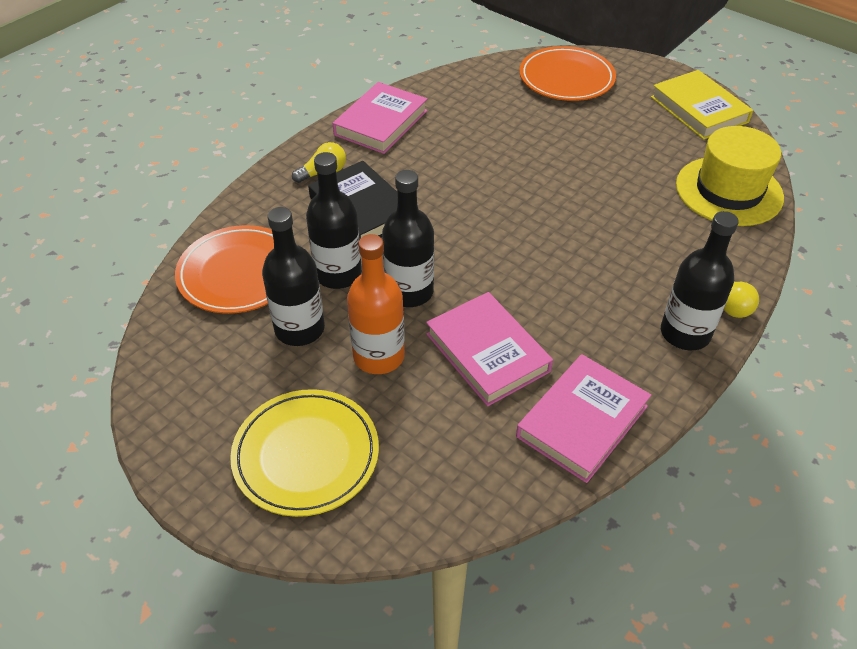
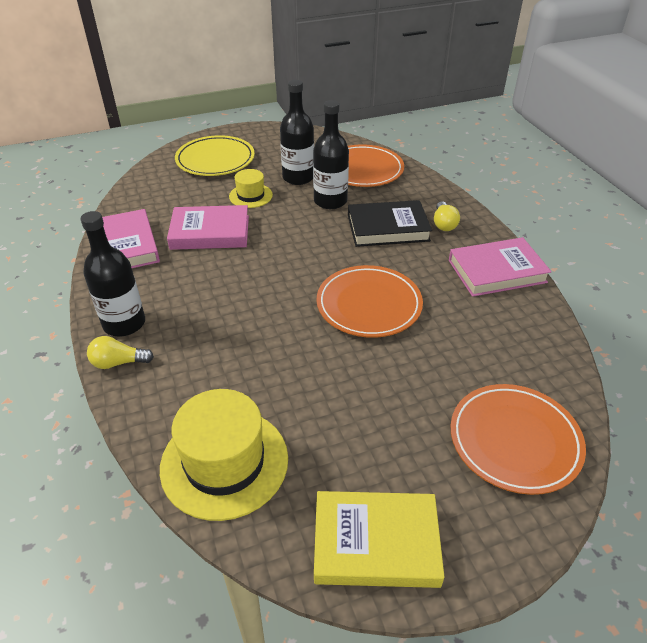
camera: 120 degrees right, 5 degrees down
(379, 356) = (250, 196): orange bottle -> yellow hat
(381, 123) = (497, 271): pink book -> pink book turned 75 degrees counterclockwise
(409, 292) = (288, 221): black bottle -> none
(496, 181) = (369, 305): none -> orange plate

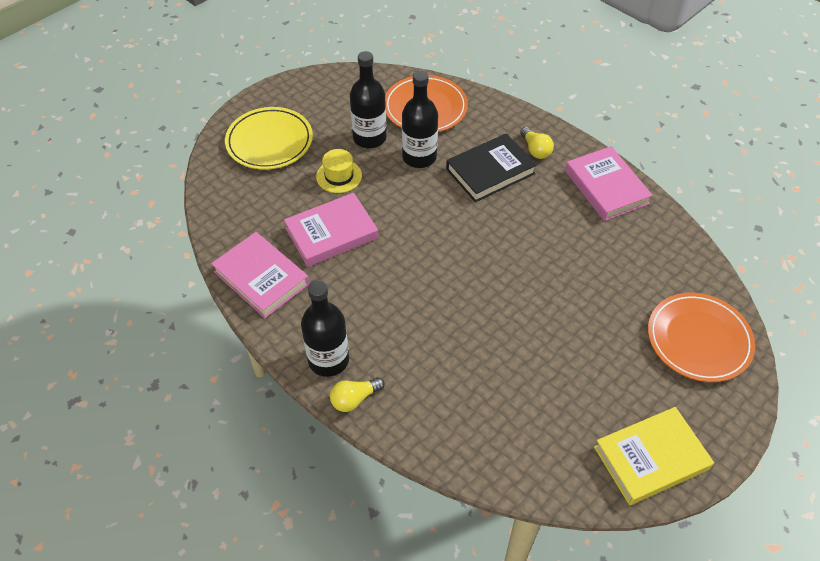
camera: 25 degrees left, 10 degrees up
(224, 462) = (506, 447): yellow hat -> none
(369, 305) = (524, 260): orange plate -> none
(497, 271) = (606, 187): pink book -> pink book turned 75 degrees counterclockwise

